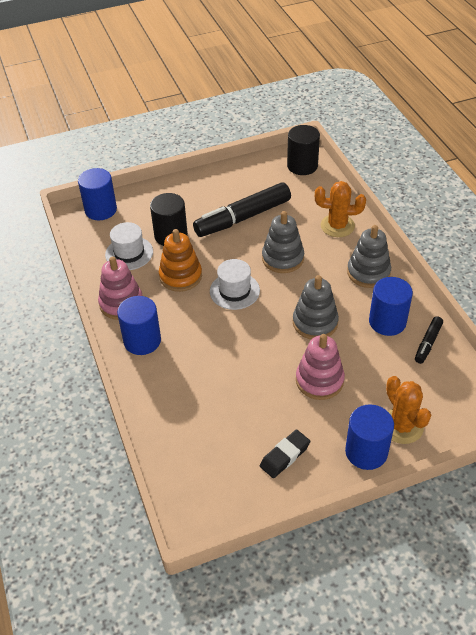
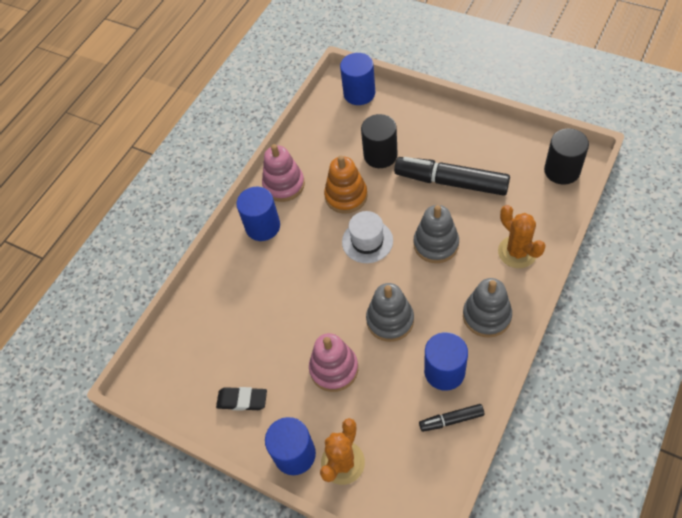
camera: 55 degrees right, 10 degrees up
(129, 253) = (335, 147): white hat -> none

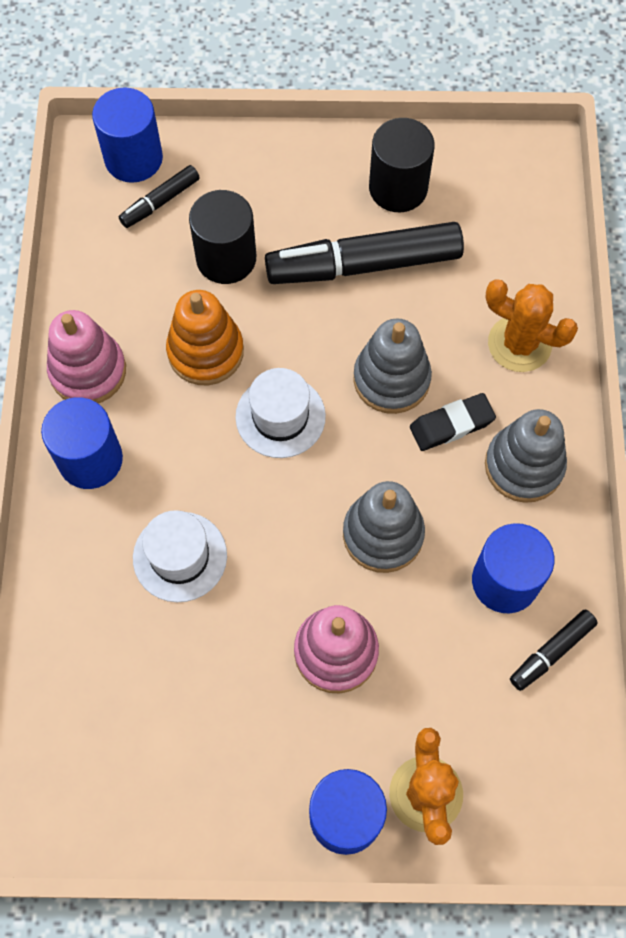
camera: 35 degrees left, 10 degrees up
(242, 400) = (215, 770): black eraser -> black eraser (451, 424)
(280, 289) = (180, 556): none -> white hat
(361, 118) = (160, 202): none -> black marker
(562, 170) = (522, 184): black cylinder -> black cylinder (398, 188)

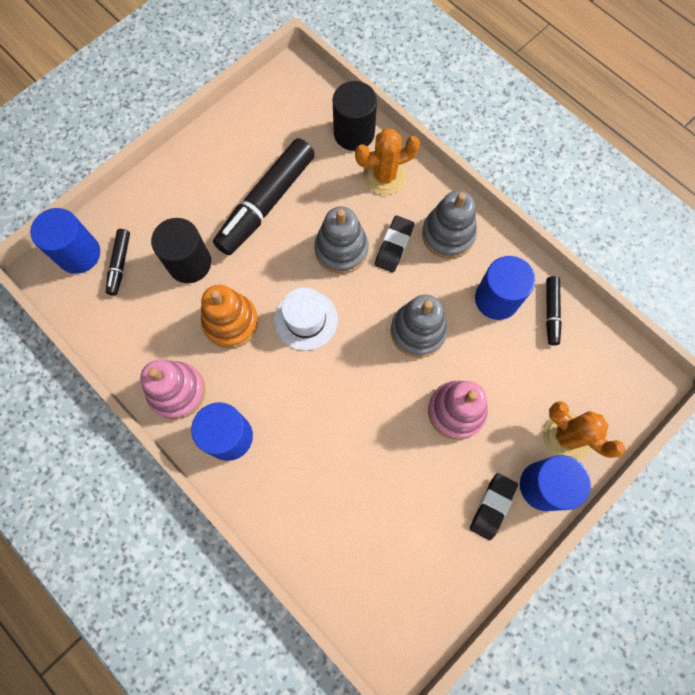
camera: 45 degrees left, 5 degrees up
(180, 556) = (330, 441): white hat -> none
(270, 781) = (492, 506): none -> black eraser
(398, 188) = (242, 148): black cylinder -> black cylinder (354, 133)

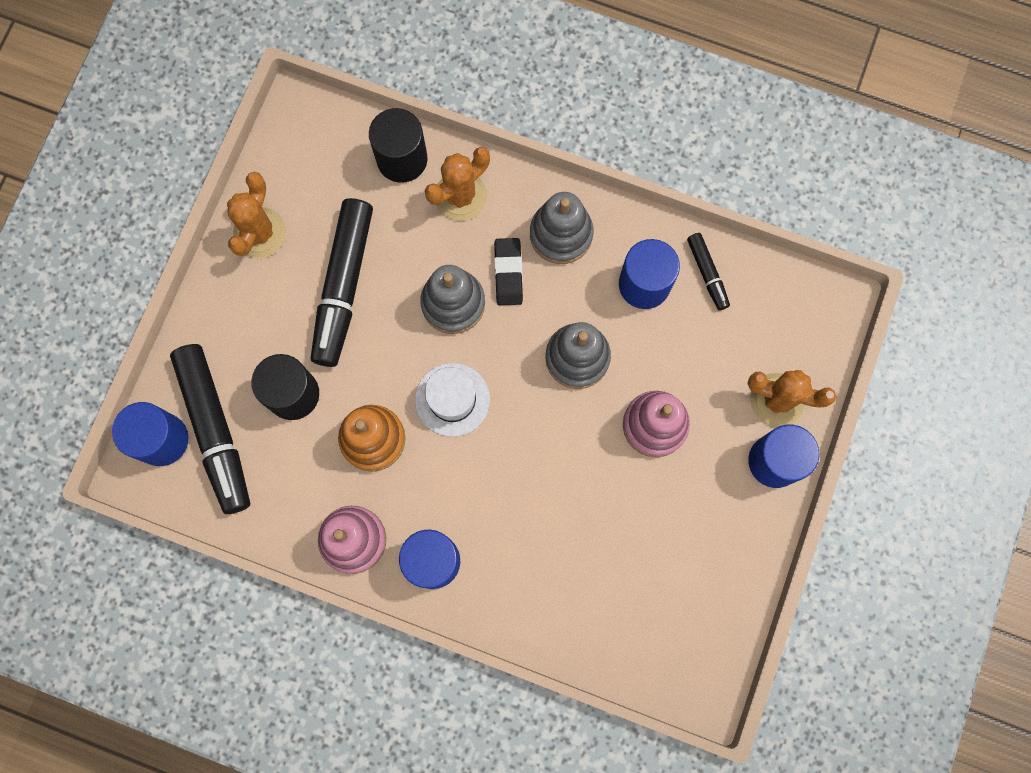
camera: 25 degrees left, 5 degrees up
(120, 264) = (215, 431): black marker -> black marker, size x2.08
(225, 141) = (260, 233): none -> orange cactus
(492, 506) = (733, 505): black eraser -> none

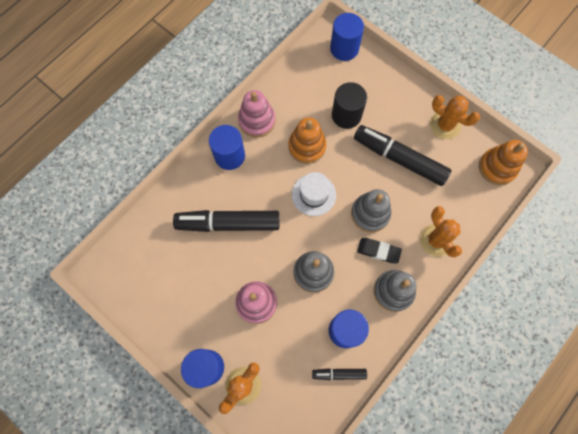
camera: 110 degrees right, 5 degrees down
(215, 431) = (340, 73): black marker -> black marker (228, 223)
(309, 137) = (497, 167): none -> orange stacking toy
(402, 159) = (469, 214): black cylinder -> none

